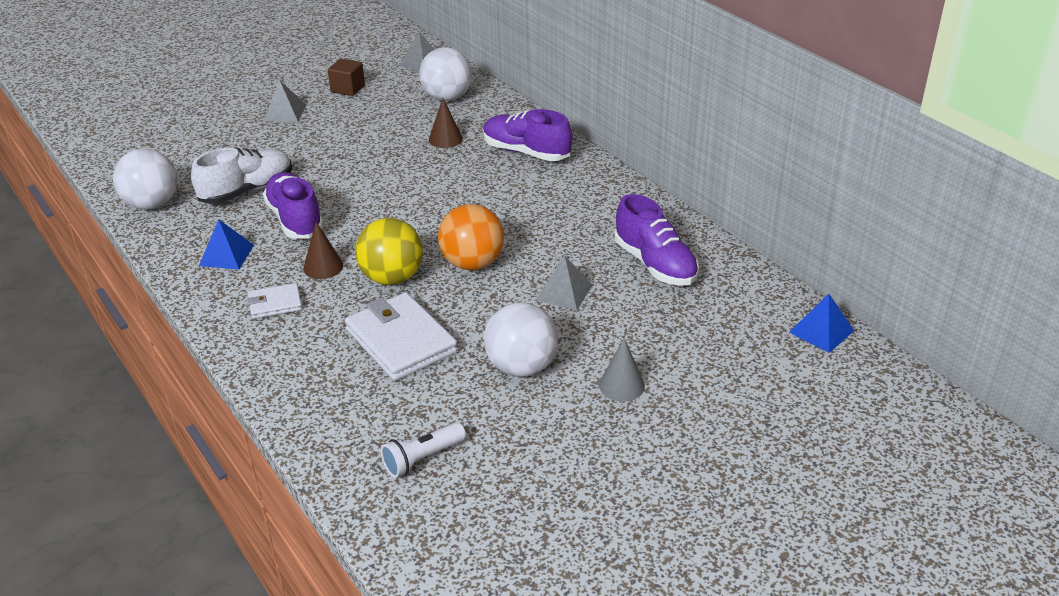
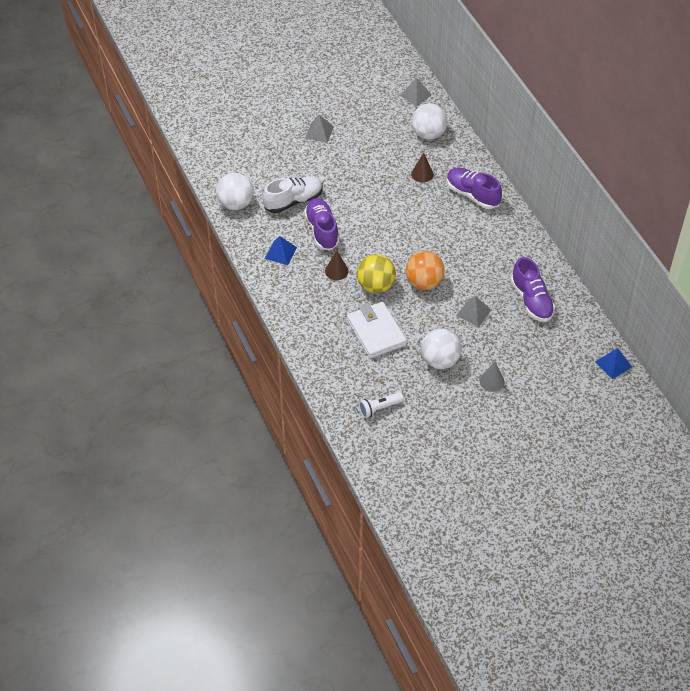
camera: 10 degrees right, 15 degrees up
(275, 304) = (308, 294): white wallet -> none
(348, 89) = (362, 114): brown cube -> none

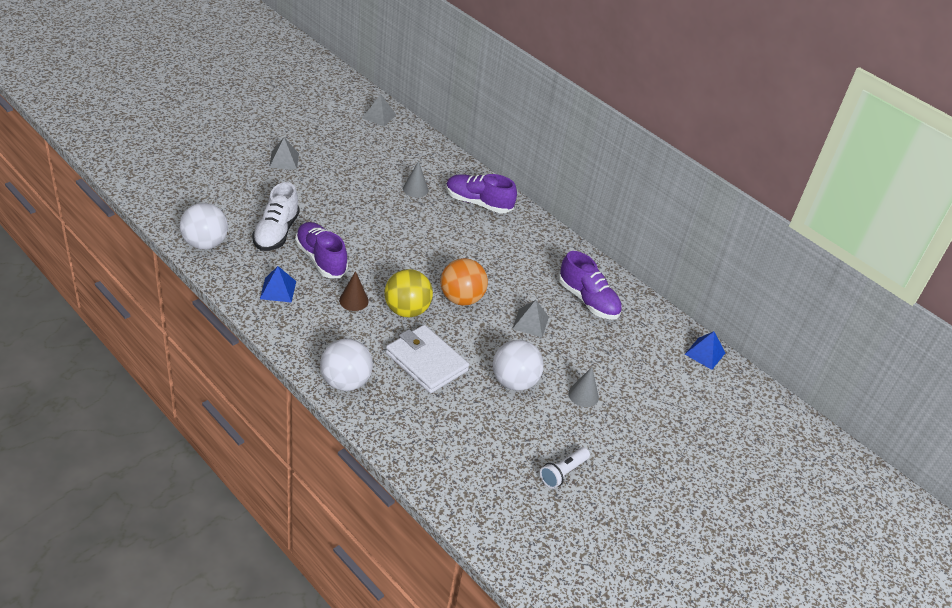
camera: 25 degrees left, 10 degrees down
(293, 201) = (276, 232): white shoe -> white shoe turned 150 degrees clockwise
(379, 408) = (464, 451): white flashlight -> white flashlight (563, 473)
(422, 174) = (415, 189): brown cone -> grey cone
(428, 134) = (407, 151): white ball -> white ball (345, 382)

